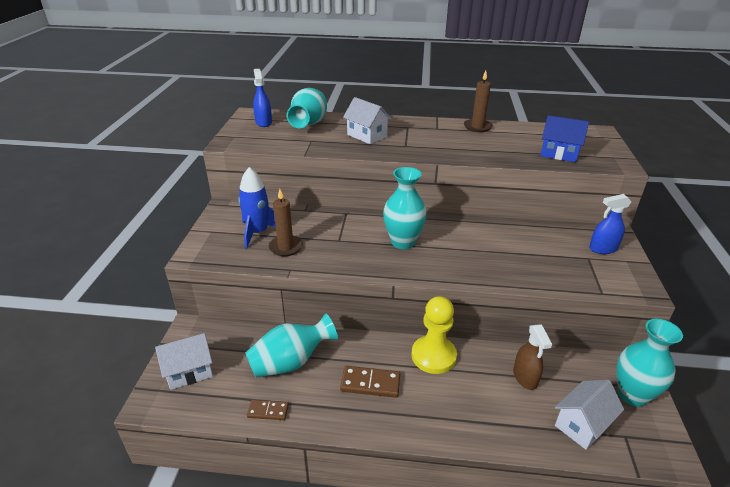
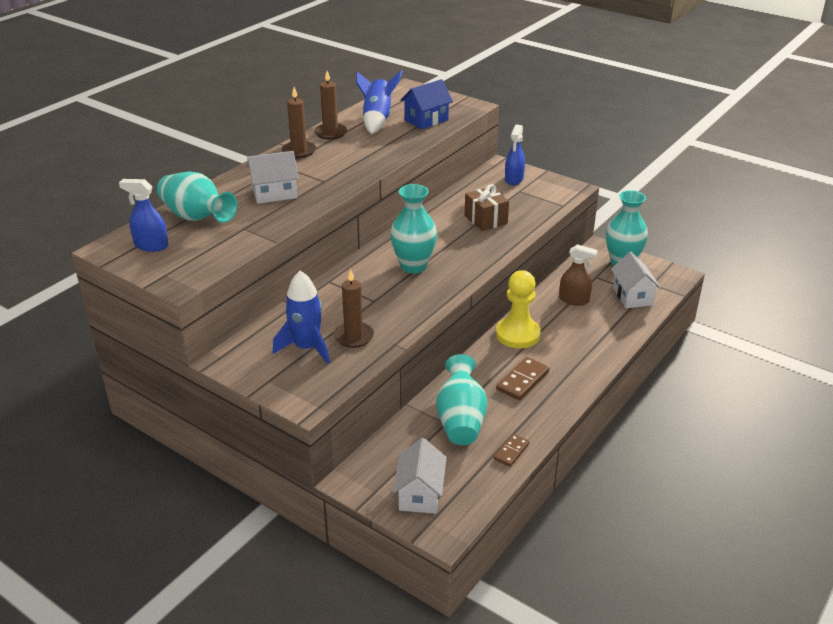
camera: 60 degrees left, 0 degrees up
(435, 125) = (299, 151): none -> brown candle
(515, 255) = (486, 220): none -> brown gift
(526, 136) = (377, 120): none -> blue rocket

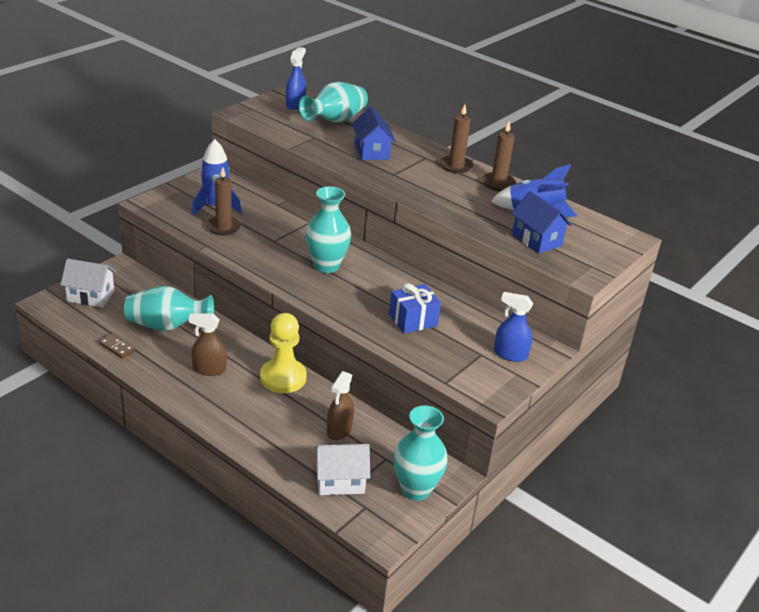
camera: 90 degrees right, 0 degrees up
(274, 193) = (371, 151): white house -> blue house
(486, 220) = (413, 320): brown gift -> blue gift
(523, 381) = (209, 369): brown domino -> brown spray bottle

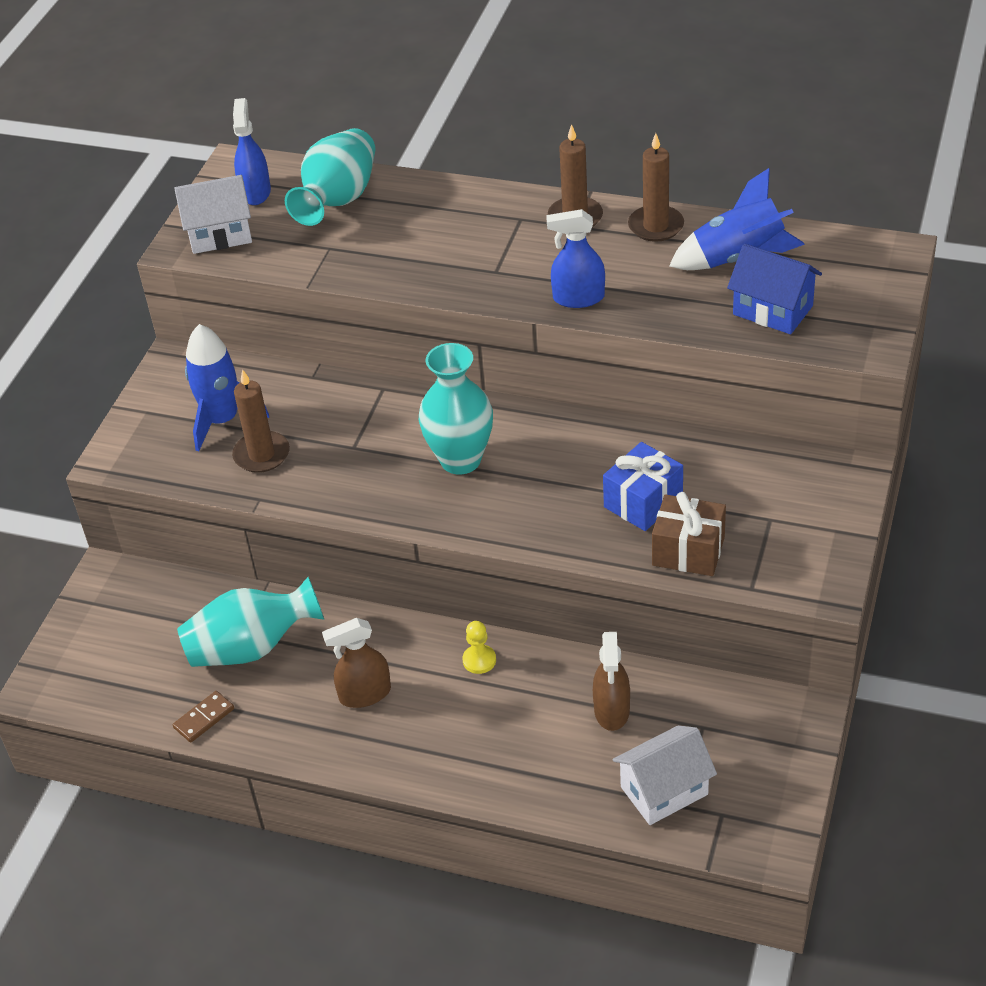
camera: 15 degrees left, 10 degrees up
(91, 296) = (99, 646): white house -> white house (220, 234)
(117, 347) = (204, 718): brown domino -> brown domino turned 60 degrees counterclockwise
(283, 378) = (479, 660): yellow pawn -> yellow pawn, size x0.46
(371, 151) = (434, 240): blue house -> none
(415, 489) = (771, 756): turquoise vase -> none
(421, 351) = (688, 551): none -> brown gift
(510, 354) = (808, 502): blue spray bottle -> blue spray bottle (578, 298)

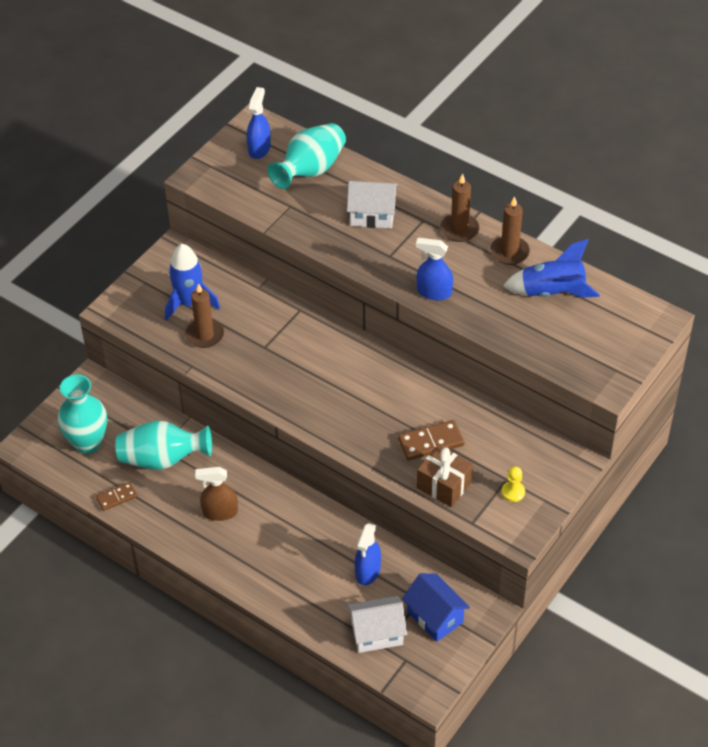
camera: 15 degrees right, 5 degrees up
(220, 234) = (224, 175): white house -> white house (372, 215)
(460, 460) = (328, 377): turquoise vase -> turquoise vase (87, 442)
(479, 660) = (299, 512): yellow pawn -> yellow pawn (513, 492)
(612, 710) = (367, 571): brown spray bottle -> blue spray bottle
(643, 502) = (431, 442): blue gift -> brown domino
(772, 310) = (556, 339): blue house -> blue house (435, 617)

